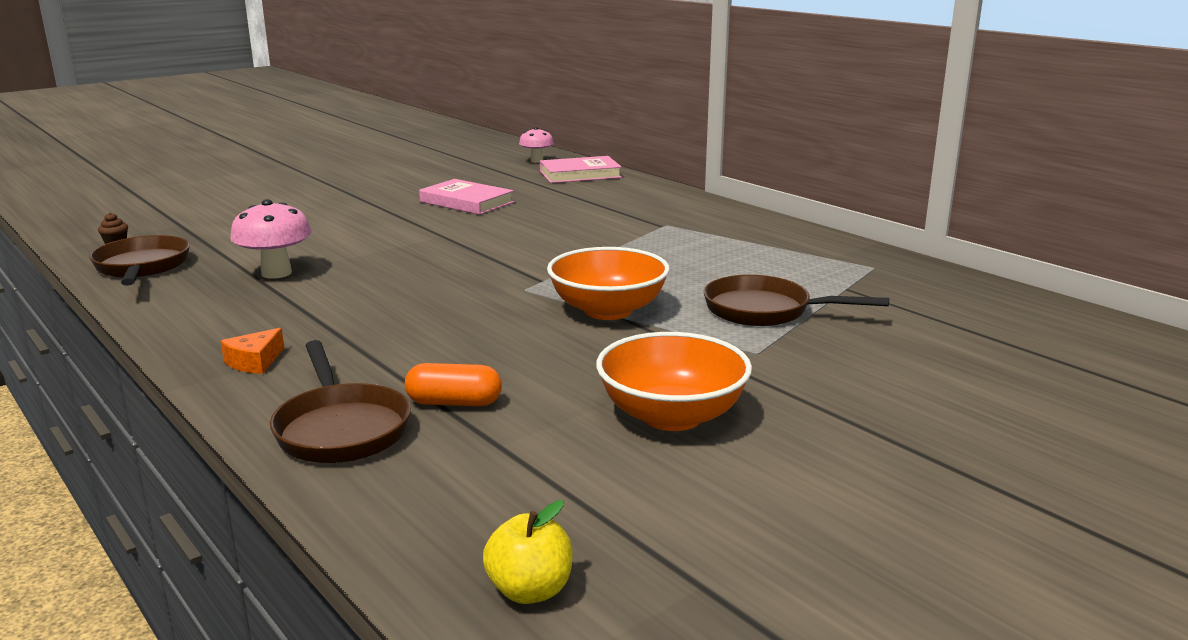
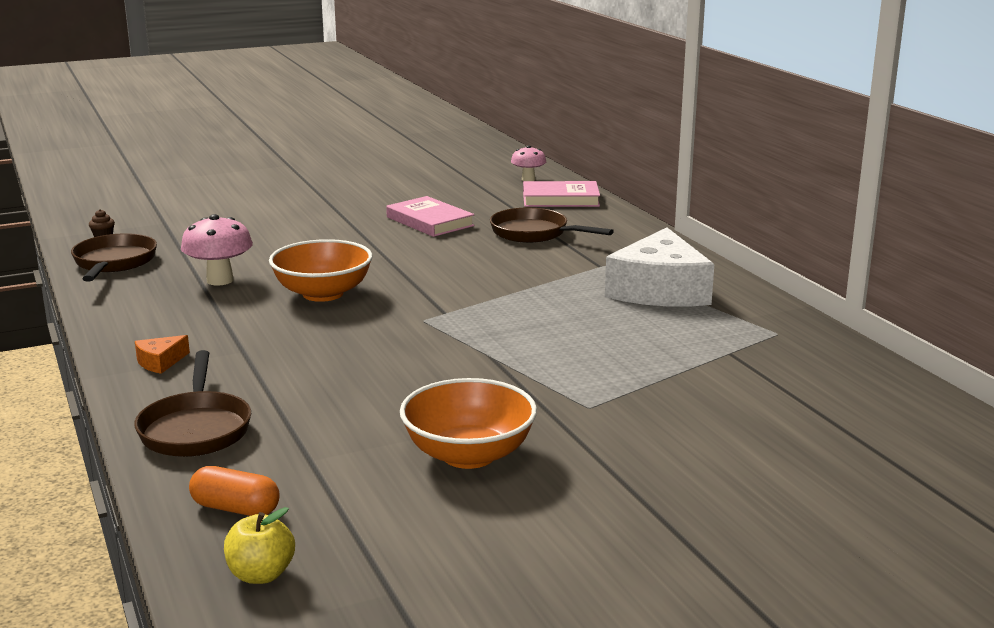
camera: 15 degrees right, 0 degrees up
(454, 403) = (297, 419): orange capsule -> orange capsule (236, 508)
(608, 310) = (484, 349): orange bowl -> orange bowl (323, 293)
(735, 241) = (659, 290): none -> white cheese
(765, 311) = (630, 367): brown pan -> brown pan (534, 233)

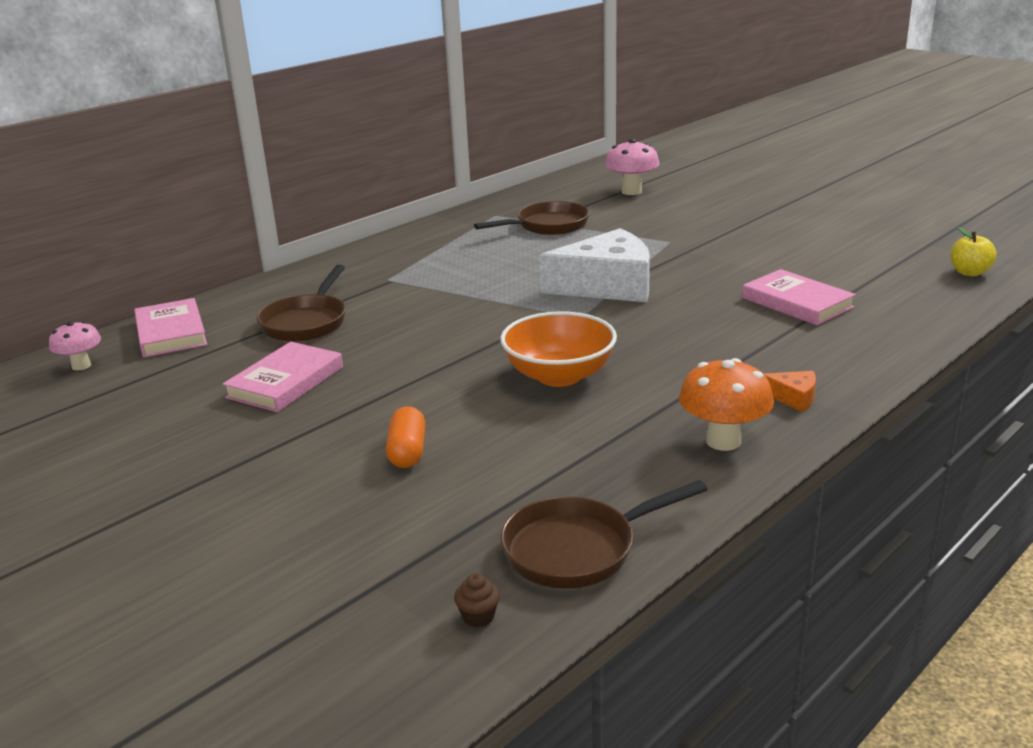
camera: 110 degrees left, 5 degrees up
(147, 322) = (723, 441): none -> orange mushroom
(196, 429) = (868, 341): brown pan -> brown pan (547, 226)
(220, 280) = (572, 444): pink mushroom -> pink mushroom (631, 191)
(236, 508) = (930, 297): orange capsule -> orange capsule (407, 451)
(326, 424) = (797, 302): none -> pink book
(468, 455) = (774, 257): orange bowl -> none
(659, 290) = (436, 254): white cheese -> white cheese (607, 285)

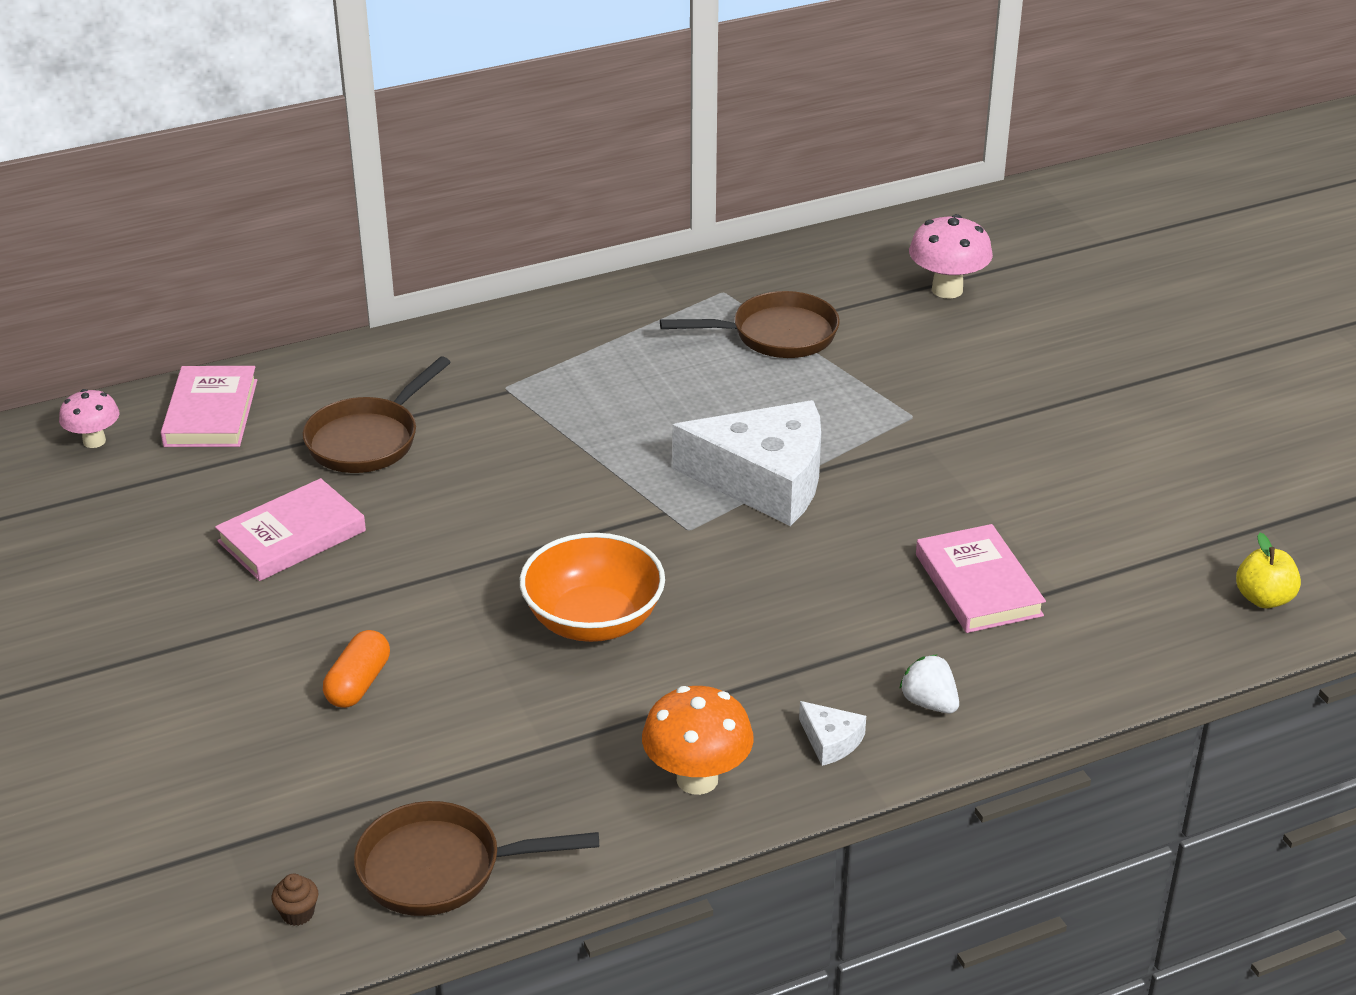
camera: 20 degrees right, 10 degrees up
(793, 397) = (830, 741): orange cheese -> white cheese
(834, 363) = (929, 703): none -> white strawberry

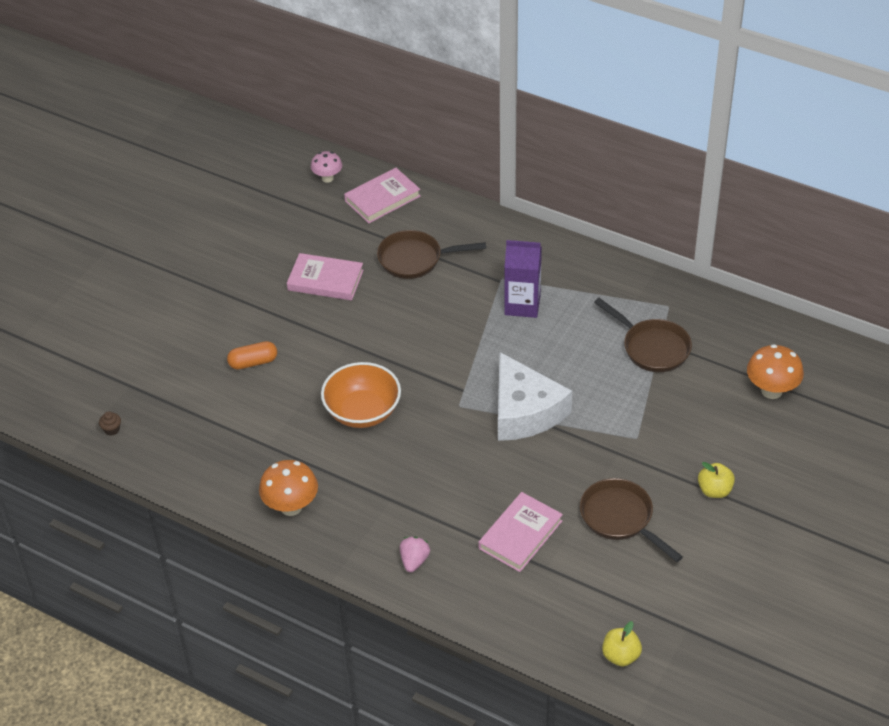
camera: 55 degrees right, 10 degrees up
(441, 869) = (170, 456): brown pan -> brown pan (620, 518)
(574, 394) = (522, 305): none -> purple carton
(830, 741) = (356, 539): white cheese -> none
(929, 703) = (414, 561): white strawberry -> pink strawberry
(947, 290) = (771, 391): pink mushroom -> orange mushroom
(1061, 401) = (714, 490): none -> yellow apple

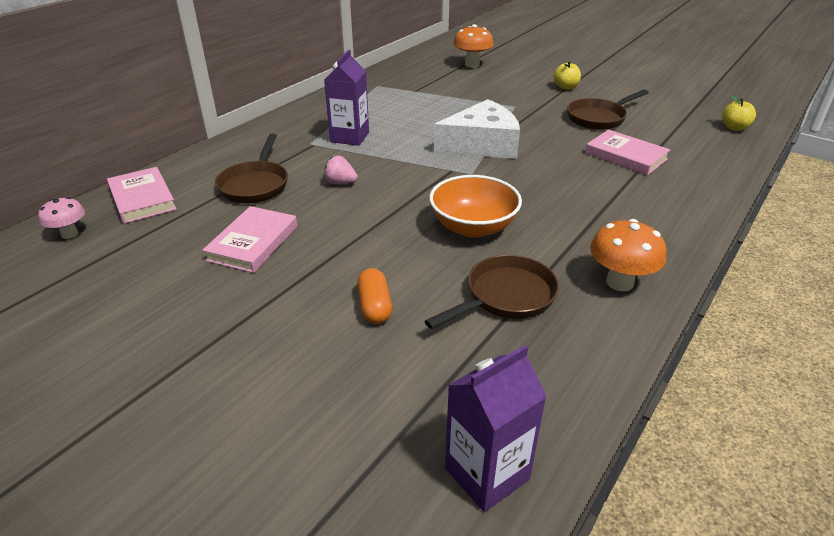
camera: 85 degrees left, 10 degrees down
(112, 429) = (487, 474): brown cupcake -> purple carton
(414, 561) = (673, 207): pink strawberry -> pink strawberry (340, 183)
(652, 347) = (420, 94): brown pan -> brown pan (505, 297)

